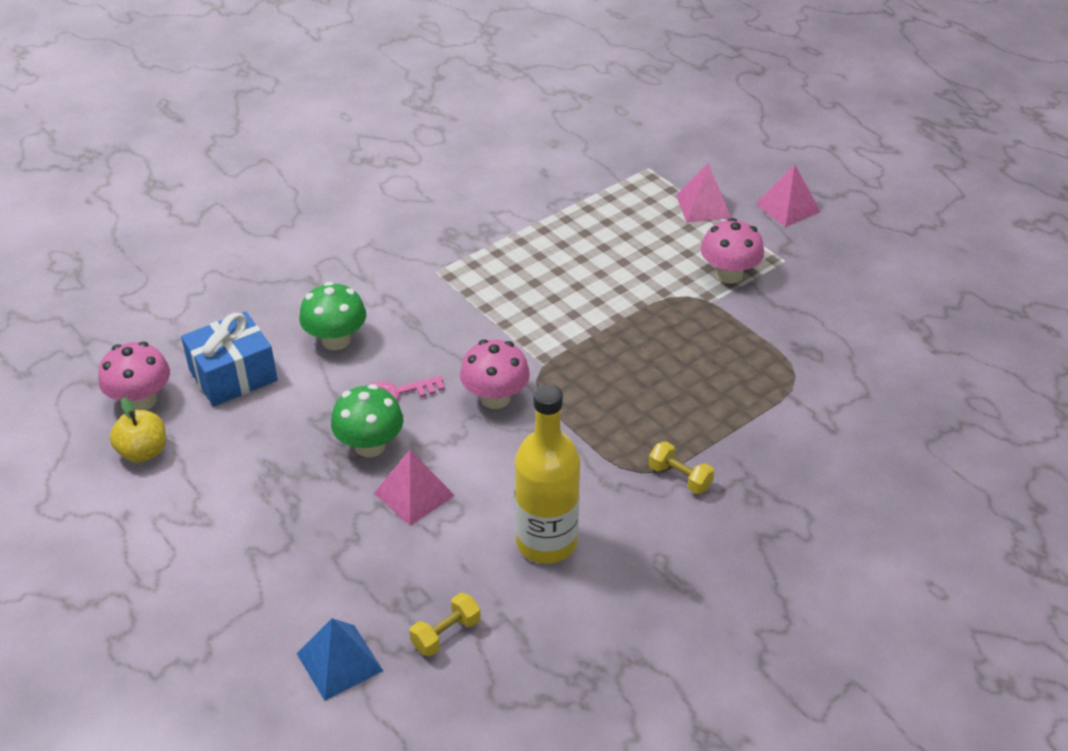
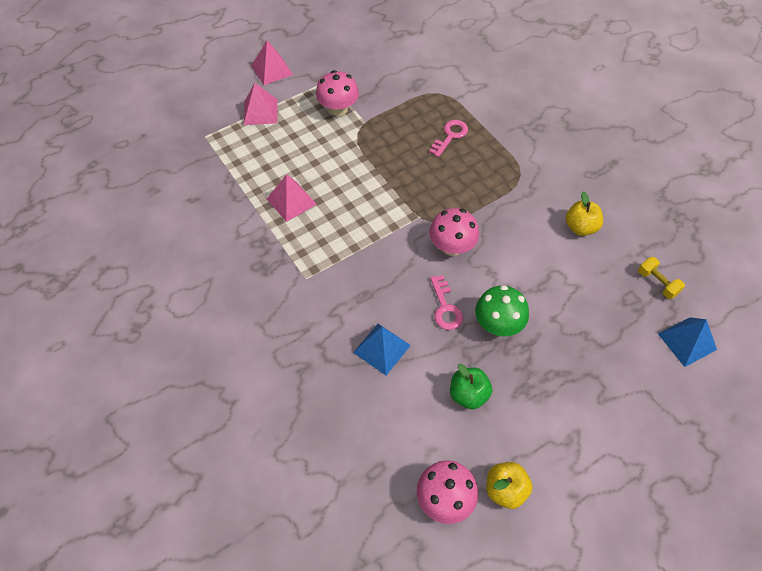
camera: 85 degrees left, 15 degrees up
(233, 375) = (418, 425): blue gift -> none
(269, 418) = (468, 394): none -> green apple
(336, 340) = (381, 349): green mushroom -> blue pyramid
(414, 494) = (543, 298): pink pyramid -> pink pyramid (291, 201)
(546, 542) = (580, 227): yellow bottle -> yellow apple
(680, 477) = (524, 157): yellow dumbbell -> none
(705, 391) = (450, 136): none -> pink key

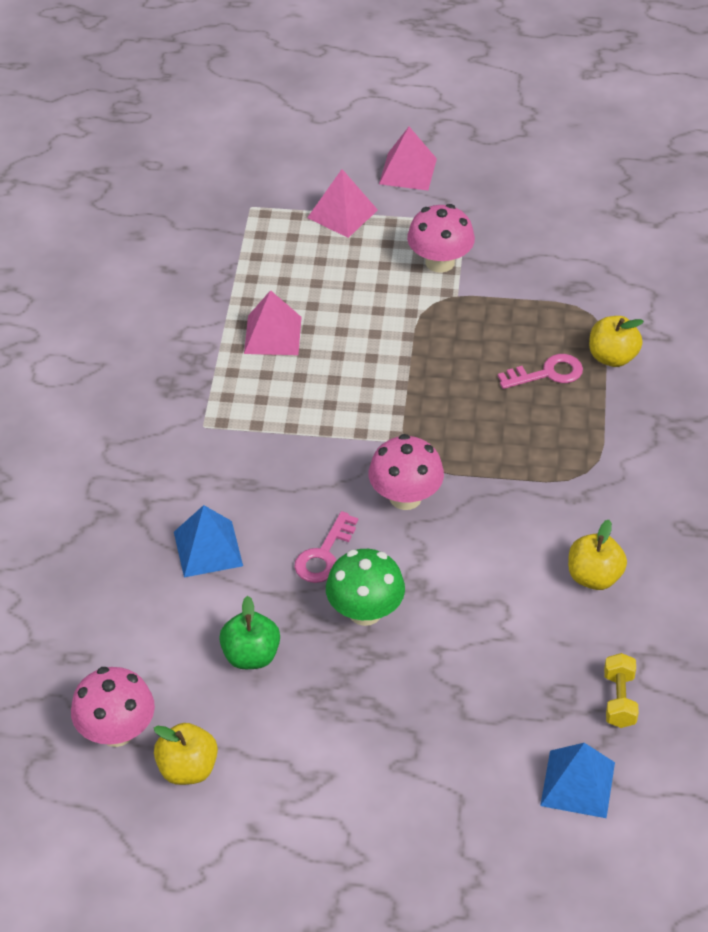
camera: 40 degrees right, 10 degrees down
(471, 109) = (612, 357): none -> yellow apple

